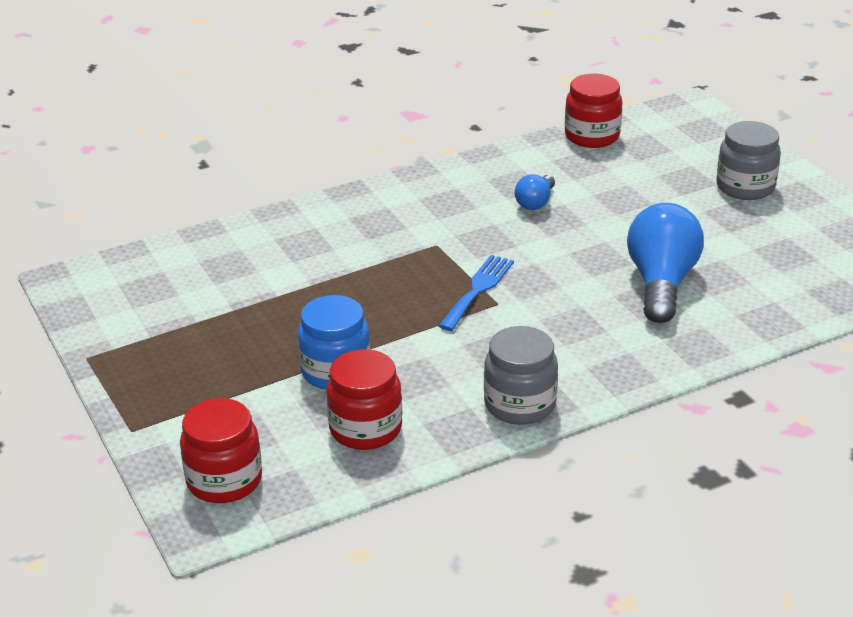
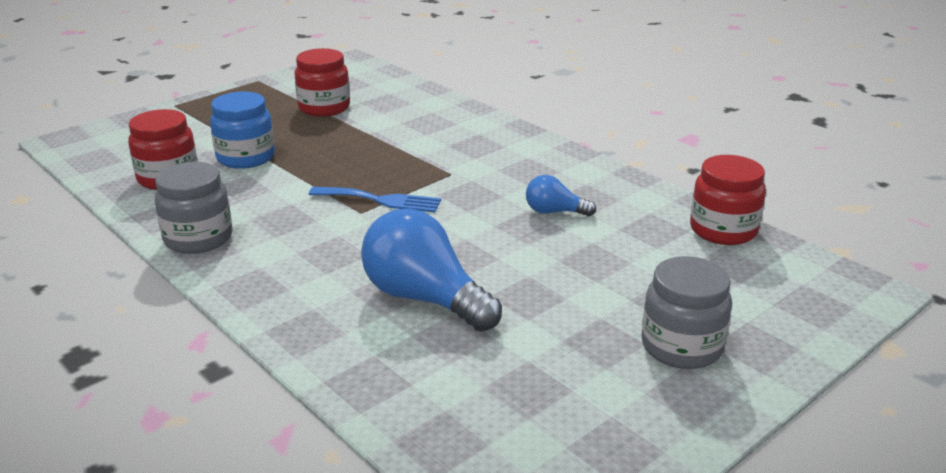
camera: 75 degrees right, 5 degrees down
(224, 480) = (113, 139): red jar -> red jar (324, 108)
(661, 283) = (425, 298): blue light bulb -> blue light bulb turned 135 degrees counterclockwise

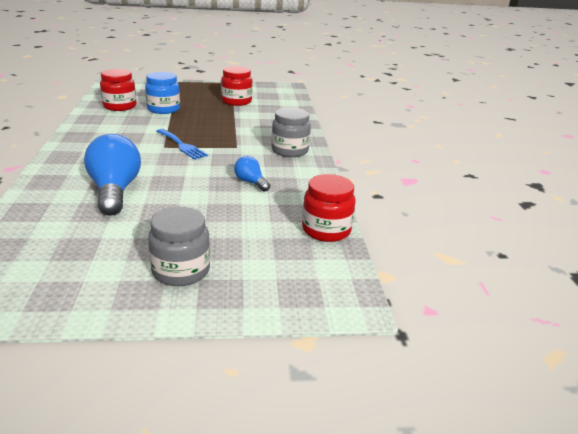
camera: 35 degrees right, 0 degrees up
(198, 238) = (84, 131): grey jar -> grey jar (289, 150)

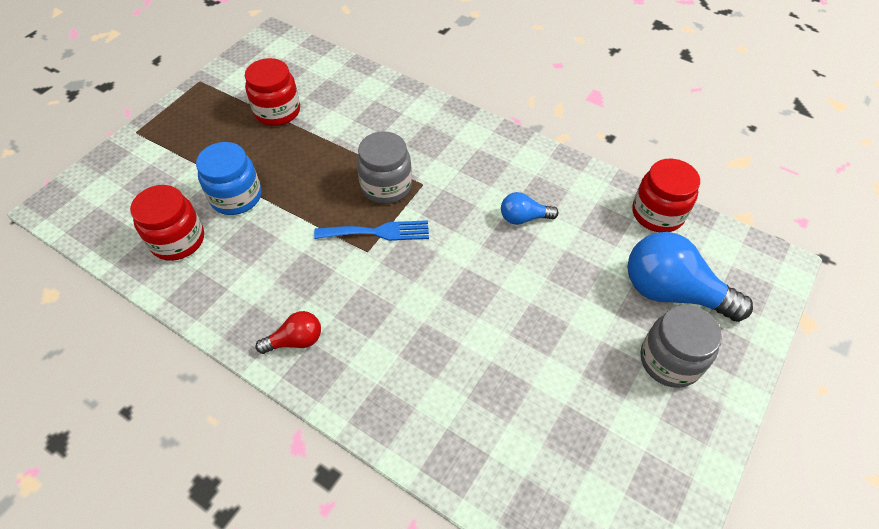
camera: 50 degrees left, 25 degrees up
(80, 147) = (295, 340): none -> red light bulb
(115, 191) = (461, 351): blue light bulb -> blue light bulb (672, 292)
(289, 150) = (469, 144): grey jar -> grey jar (386, 186)

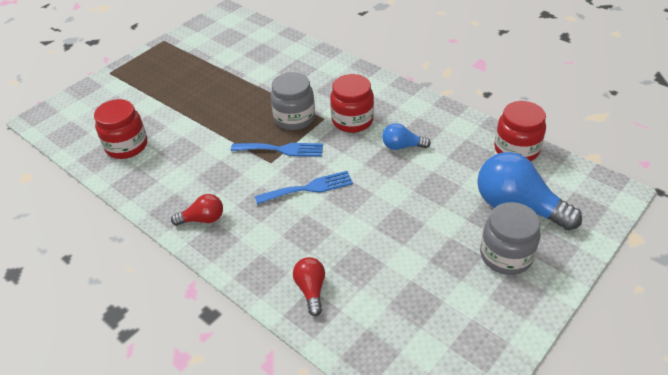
camera: 10 degrees right, 10 degrees down
(236, 197) = (176, 119): blue jar -> none
(277, 111) = (219, 63): red jar -> red jar (352, 120)
(421, 285) = (309, 188): none -> blue fork
(448, 430) = (311, 290): none -> red light bulb

